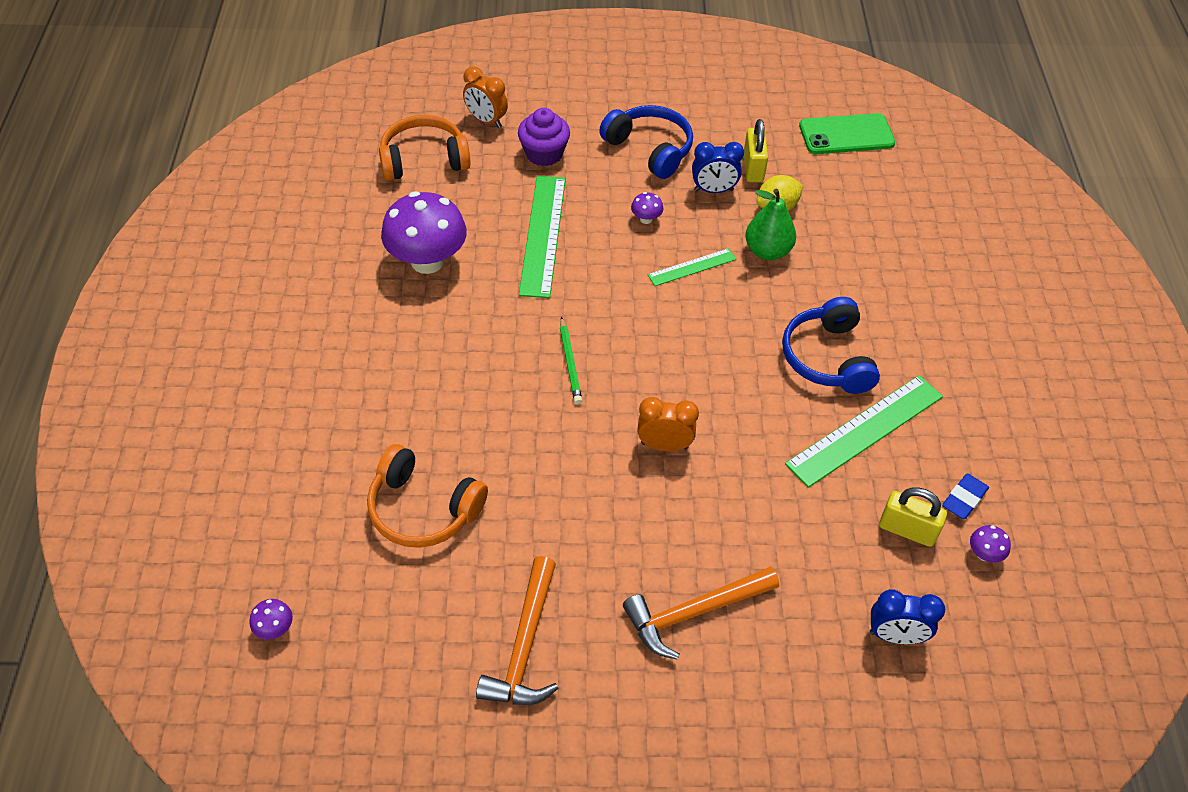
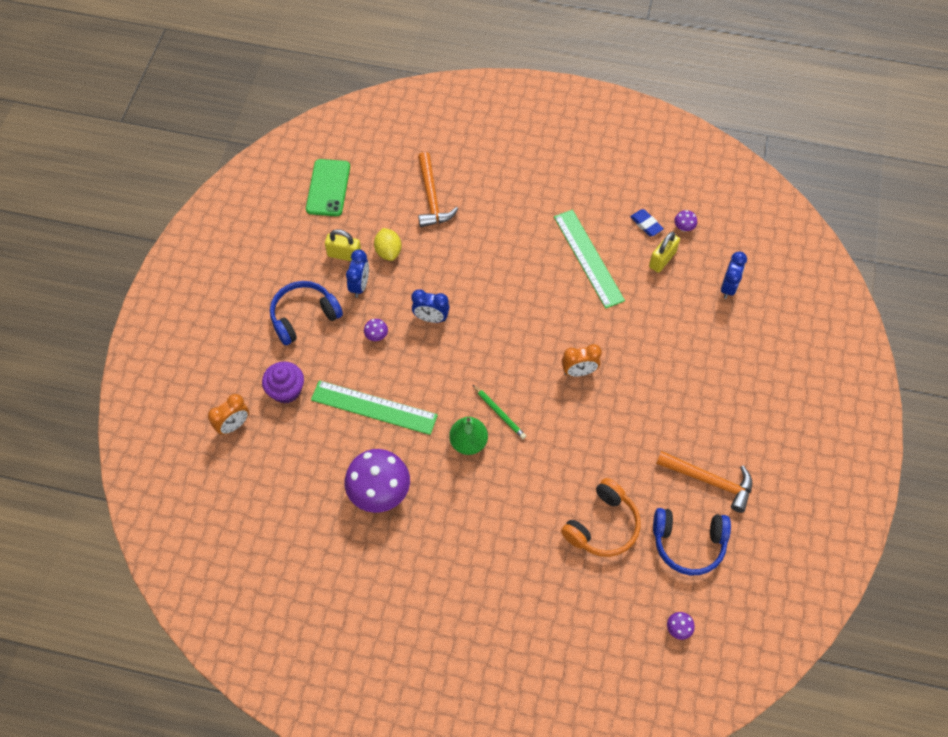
camera: 75 degrees left, 10 degrees up
(424, 159) = (266, 479): orange headphones -> none
(570, 363) = (499, 413): green pencil -> green pencil turned 45 degrees clockwise
(664, 445) = (579, 371): orange clock -> orange clock turned 120 degrees counterclockwise
(692, 267) = (431, 318): green ruler -> blue clock
(694, 613) = (700, 384): orange hammer -> orange hammer (432, 197)
(767, 251) = (428, 268): green pear -> green pear (468, 442)
(827, 358) = (528, 261): blue headphones -> blue headphones (688, 543)

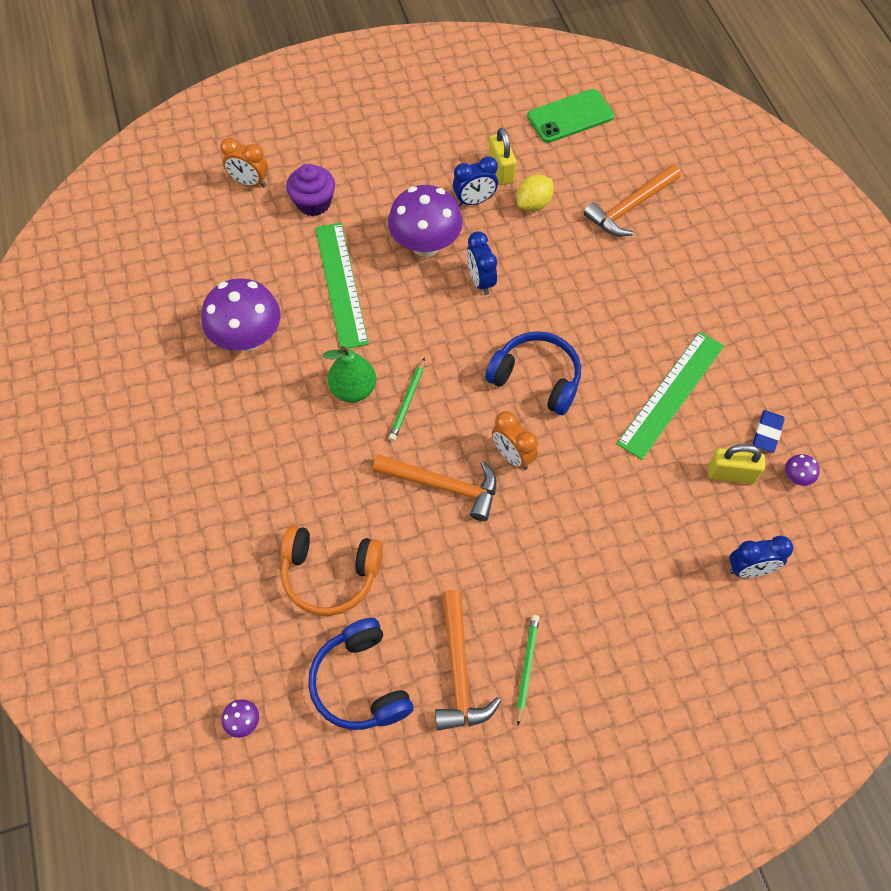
camera: 60 degrees right, 0 degrees up
(304, 316) = (406, 174): blue headphones -> blue headphones (536, 378)
(376, 336) = (425, 244): purple mushroom -> purple mushroom, size x2.49
(576, 424) = (443, 485): none -> orange hammer
(727, 441) = (526, 667): none -> green pencil

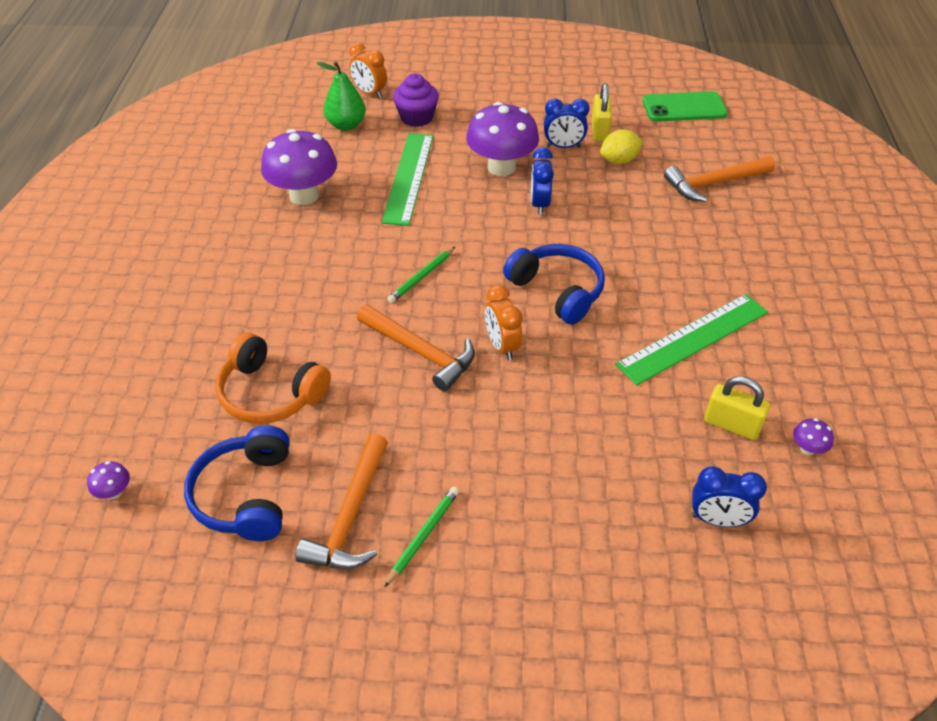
camera: 20 degrees right, 15 degrees down
(353, 389) = (376, 255): green pear -> green pear (346, 125)
(767, 433) = (788, 399): blue eraser -> none

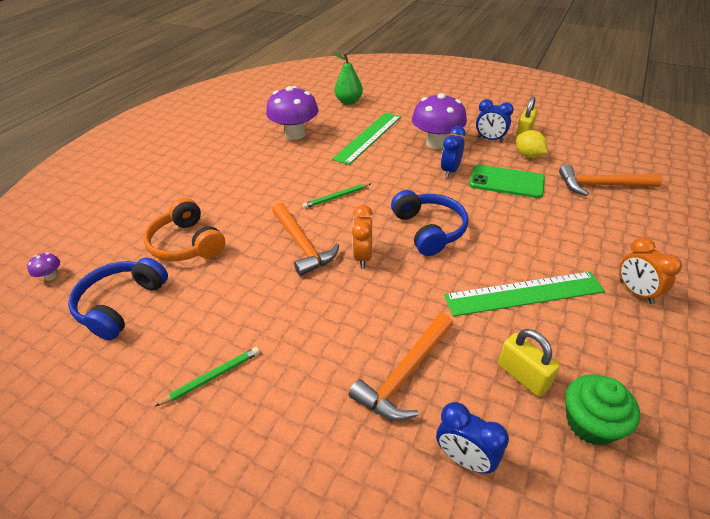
camera: 25 degrees right, 5 degrees down
(351, 516) = (174, 343): orange hammer -> orange hammer (405, 374)
(370, 93) = (375, 88): orange clock -> orange clock (636, 292)
(416, 117) = (397, 105): purple cupcake -> none
(619, 161) = (528, 156): yellow lemon -> yellow lemon turned 60 degrees clockwise
(684, 107) = (601, 132): green phone -> green phone (506, 182)
(807, 448) = (590, 423): purple mushroom -> green cupcake

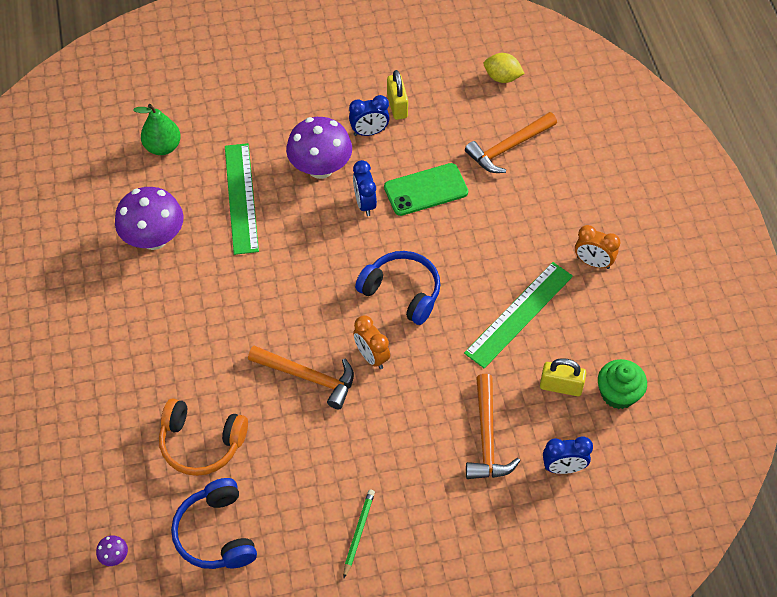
camera: 40 degrees left, 15 degrees up
(336, 197) = (286, 303): green pencil -> none
(528, 156) = (422, 138): yellow lemon -> yellow lemon (502, 77)

